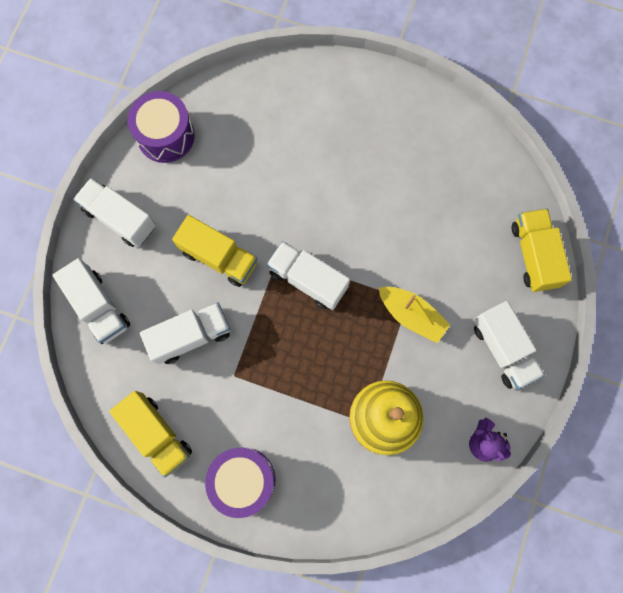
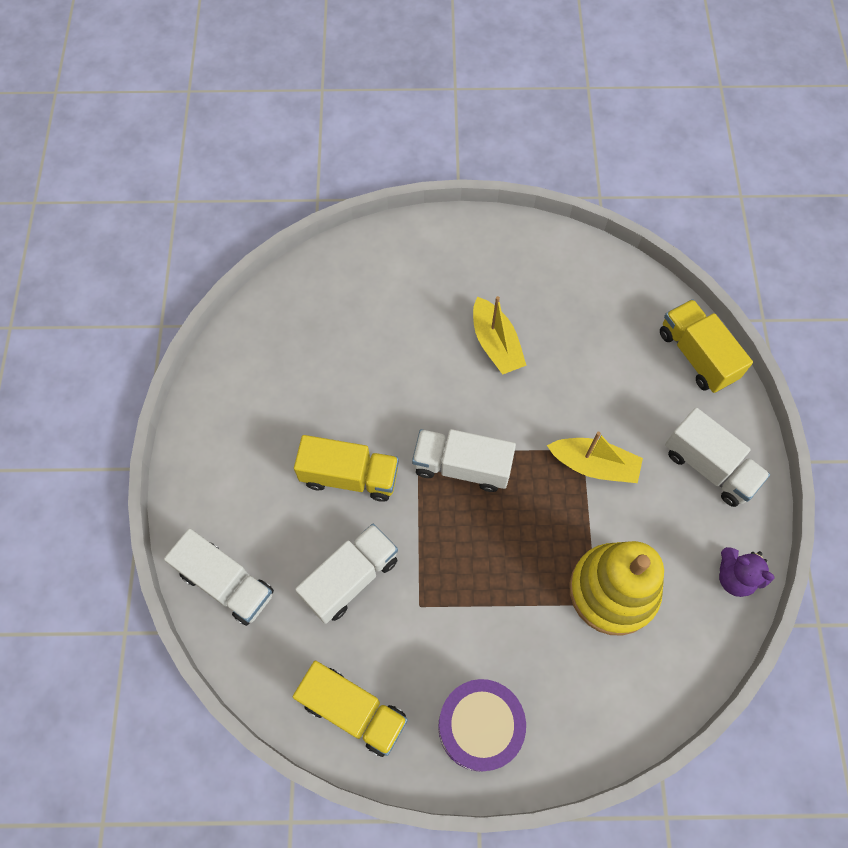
camera: 20 degrees left, 10 degrees down
(120, 218) = (216, 472): white truck -> none
(165, 135) = (236, 362): purple drum -> none
(374, 189) = (495, 344): none -> yellow boat

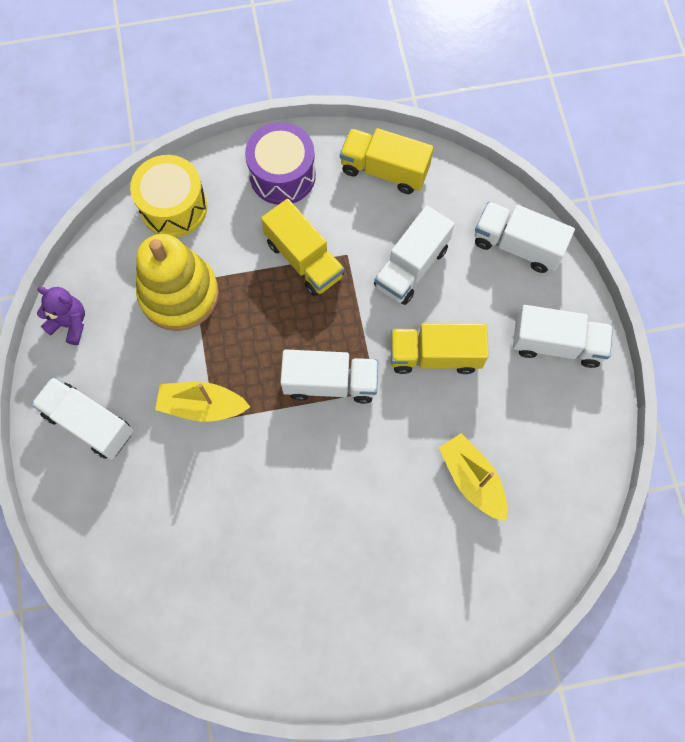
camera: 170 degrees right, 5 degrees up
(223, 467) = (556, 344): none -> white truck
(495, 344) = (315, 522): yellow boat -> yellow boat (472, 479)
(616, 705) = (174, 207): none -> yellow drum
(696, 355) = (97, 546): yellow truck -> yellow truck (304, 259)

